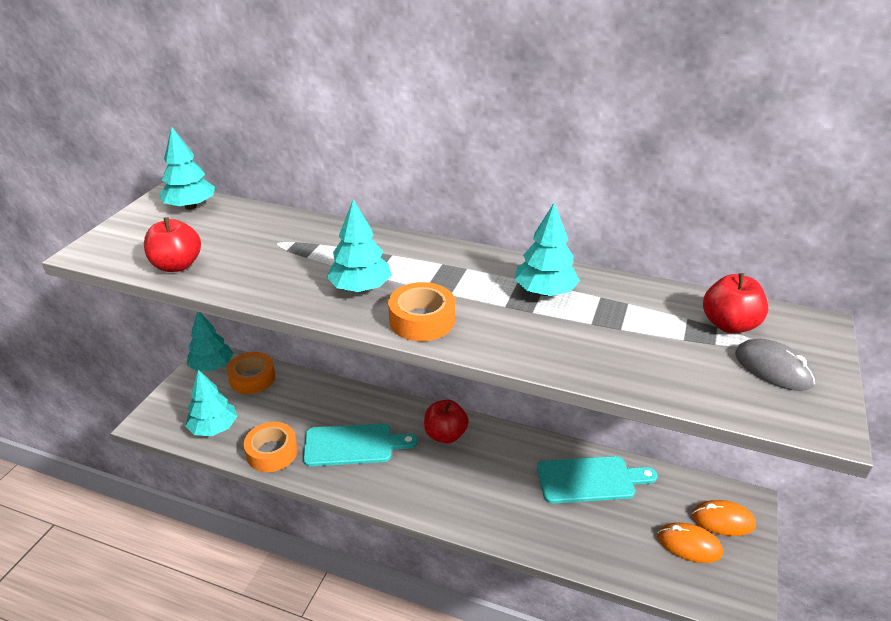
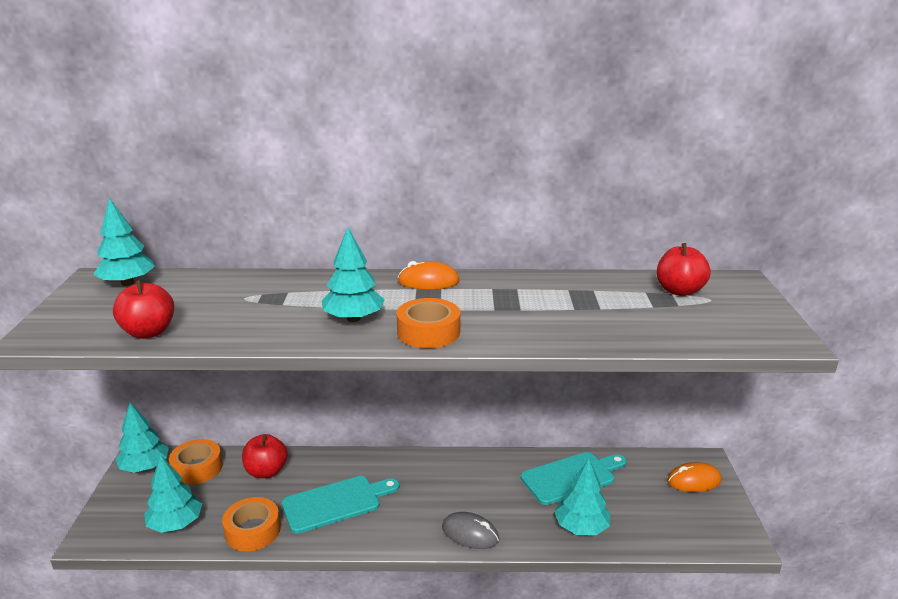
camera: 20 degrees left, 10 degrees down
(445, 435) = (423, 472): red apple -> red apple (266, 471)
(545, 292) = (520, 294): turquoise tree -> turquoise tree (581, 527)
(689, 545) = (677, 506): orange mouse -> orange mouse (428, 281)
(773, 369) = (730, 313): grey mouse -> grey mouse (470, 534)

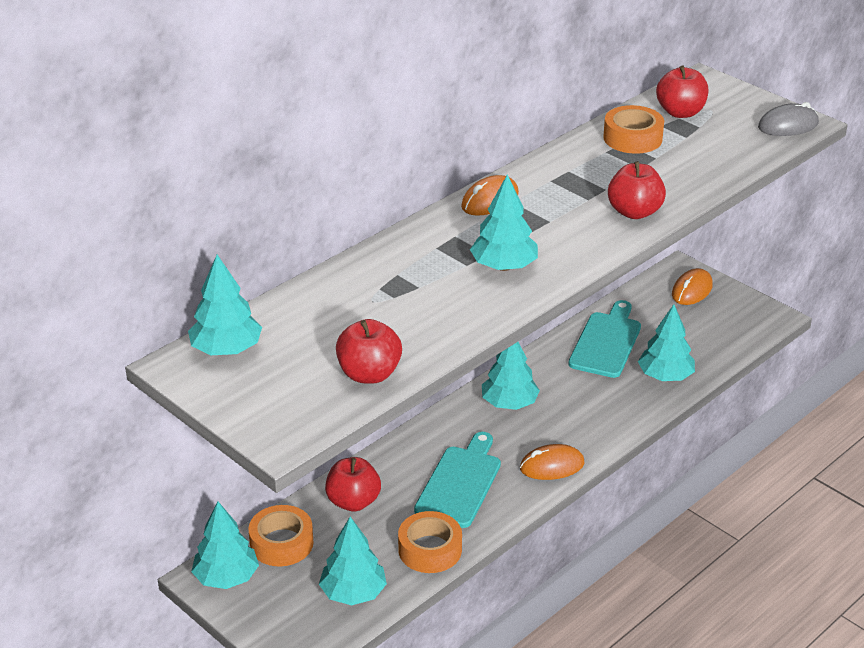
camera: 45 degrees left, 10 degrees up
(406, 533) = (552, 466): none -> orange mouse
(428, 332) = (580, 245): orange tape -> orange tape (632, 138)
(444, 475) = (509, 403): none -> turquoise tree
(470, 534) = (598, 434): grey mouse -> grey mouse (788, 125)
(511, 331) = (634, 212): none -> red apple

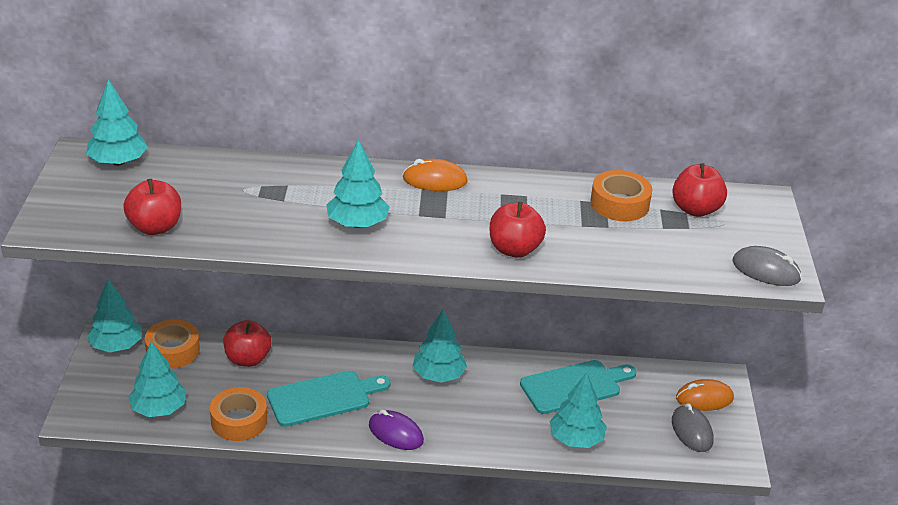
camera: 45 degrees right, 0 degrees up
(552, 466) = (395, 433): orange mouse -> purple mouse
(719, 317) = (692, 431): none -> grey mouse

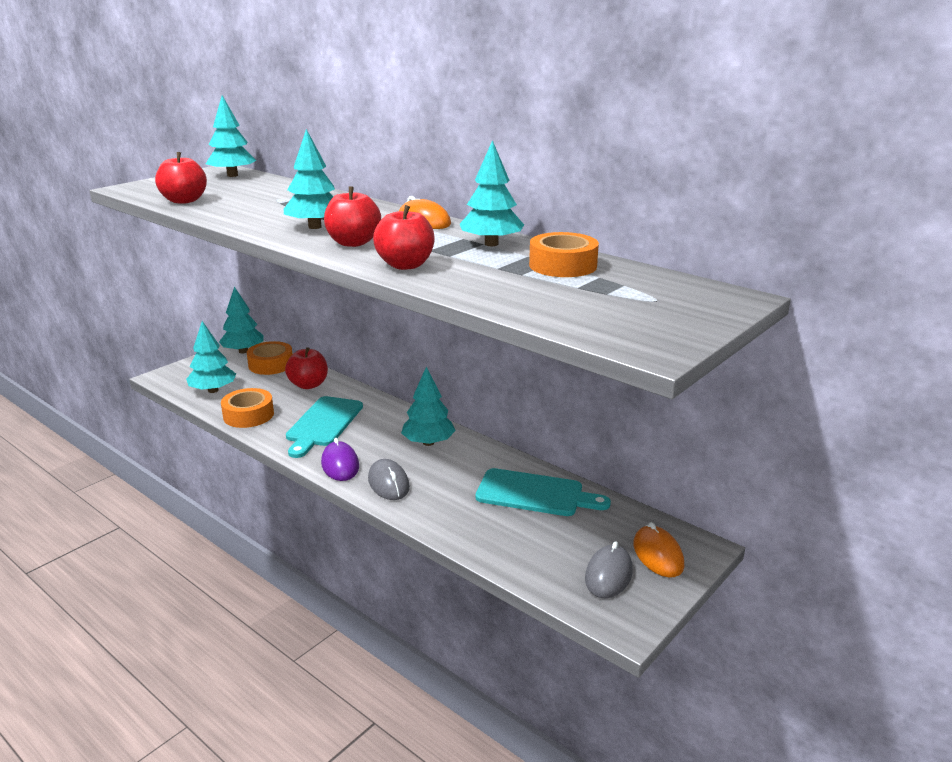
camera: 40 degrees right, 10 degrees down
(323, 398) = (323, 424): turquoise cutting board -> turquoise cutting board turned 90 degrees clockwise
(576, 439) = (482, 531): turquoise tree -> turquoise tree (491, 244)
(695, 209) = (638, 285): red apple -> red apple (353, 243)
(704, 398) = (658, 555): orange mouse -> orange mouse turned 45 degrees clockwise
(766, 270) = (639, 339): grey mouse -> grey mouse (388, 483)

